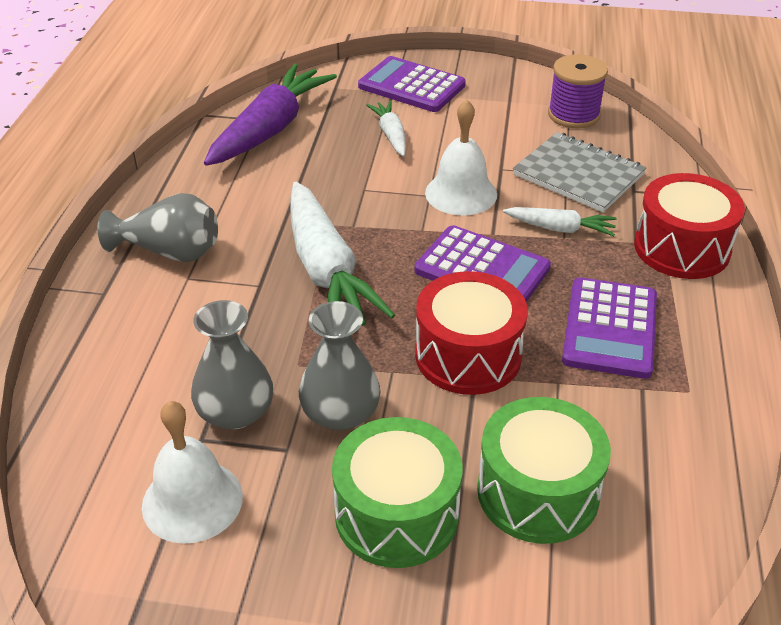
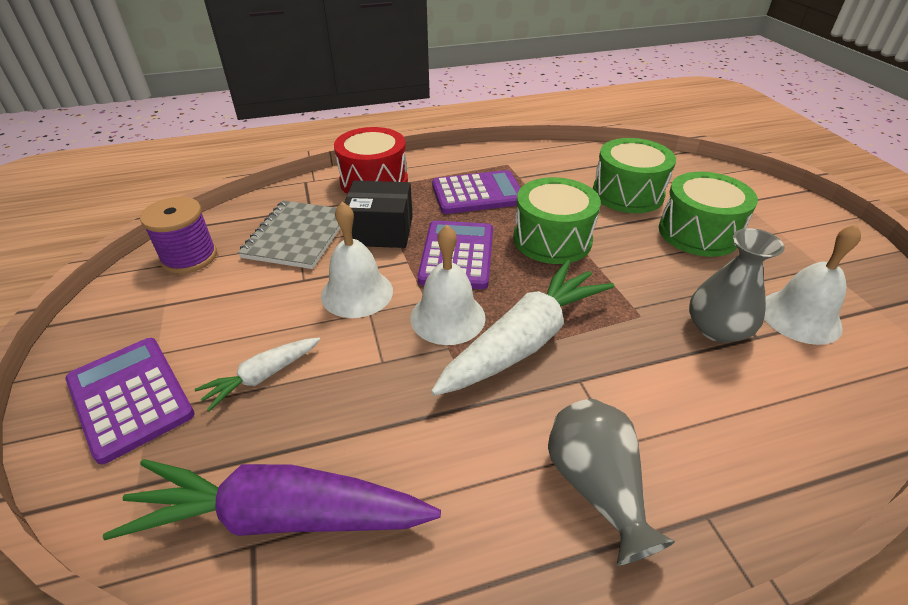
camera: 115 degrees left, 0 degrees up
(340, 413) = (658, 277): grey vase -> none
(390, 236) = (447, 317): none -> white bell
(411, 86) = (130, 397): purple calculator -> purple calculator turned 135 degrees clockwise
(468, 355) = (552, 239): red drum -> green drum
(560, 229) = (381, 231): white carrot -> black box

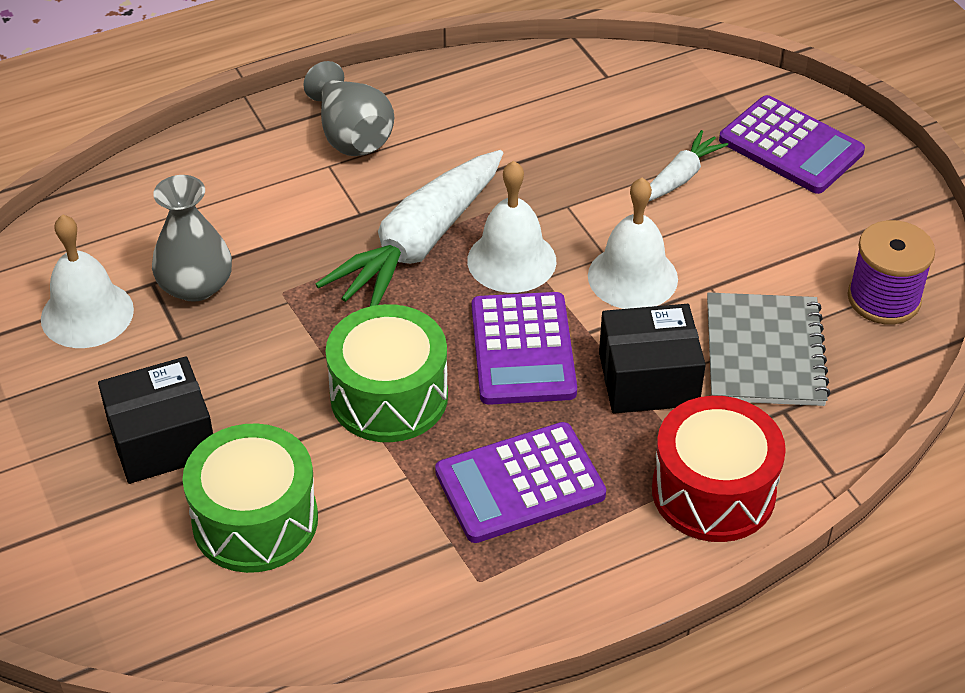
camera: 170 degrees right, 5 degrees up
(280, 516) = (597, 91): purple carrot -> none
(698, 233) = (162, 440): green drum -> black box

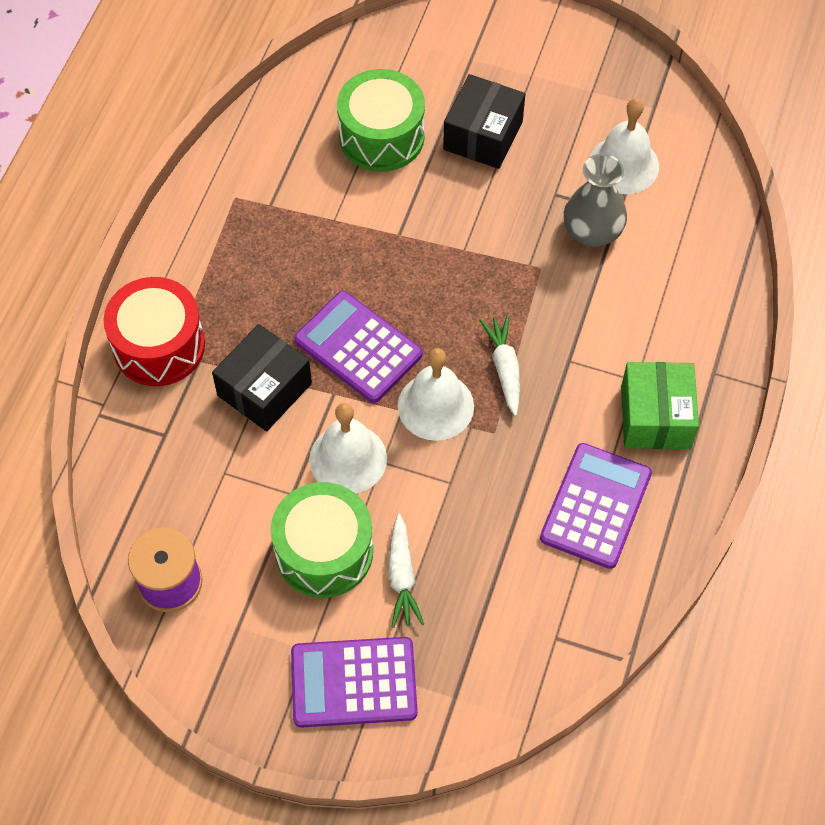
camera: 135 degrees right, 15 degrees up
(351, 135) = (655, 417): grey vase -> green box
(389, 396) = (398, 255): green drum -> green drum (324, 551)
(418, 245) = (504, 368): white carrot -> white carrot, size x0.50
(520, 484) = (269, 264): purple calculator -> purple calculator (595, 506)
(765, 352) = (211, 469): grey notebook -> none

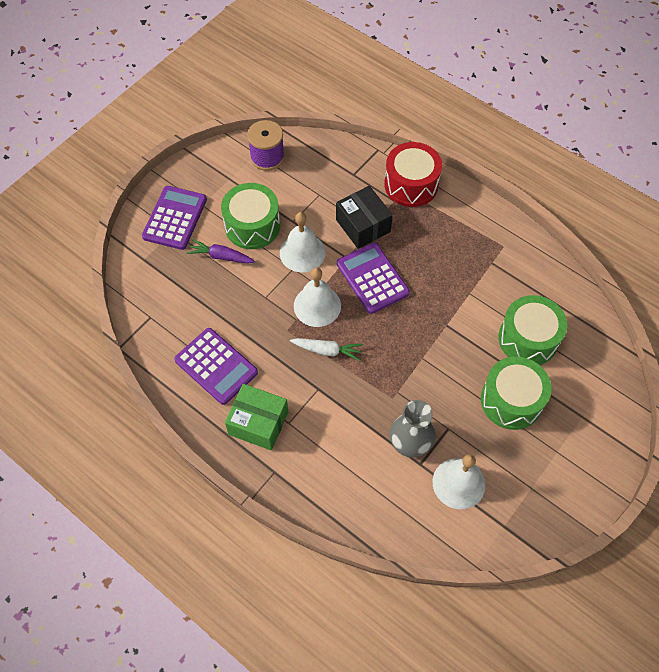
camera: 110 degrees right, 0 degrees up
(358, 347) = (372, 278): purple calculator -> purple calculator turned 90 degrees counterclockwise
(402, 577) = (221, 256): white carrot -> purple carrot
(483, 135) = (511, 400): black box -> green drum

